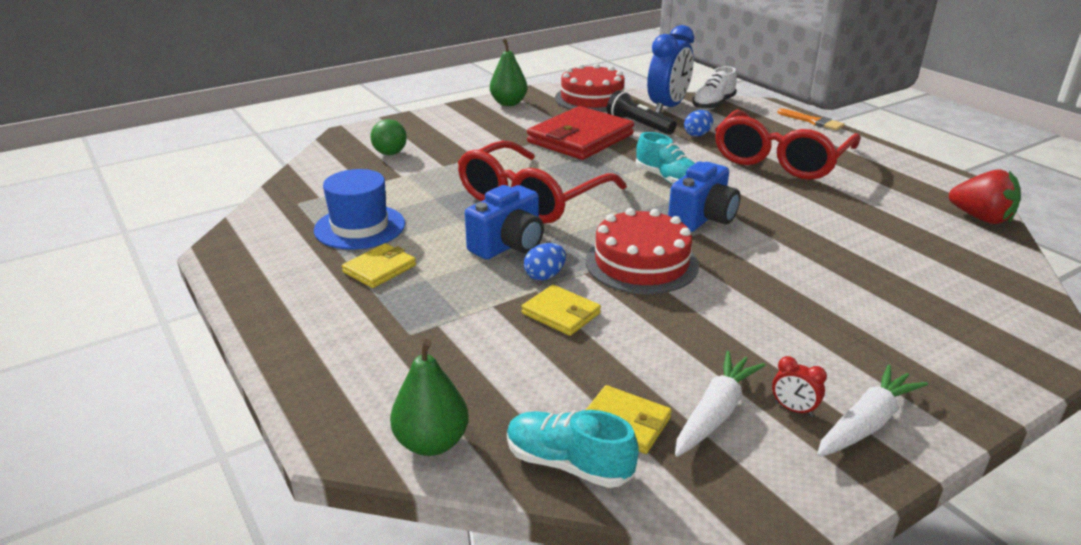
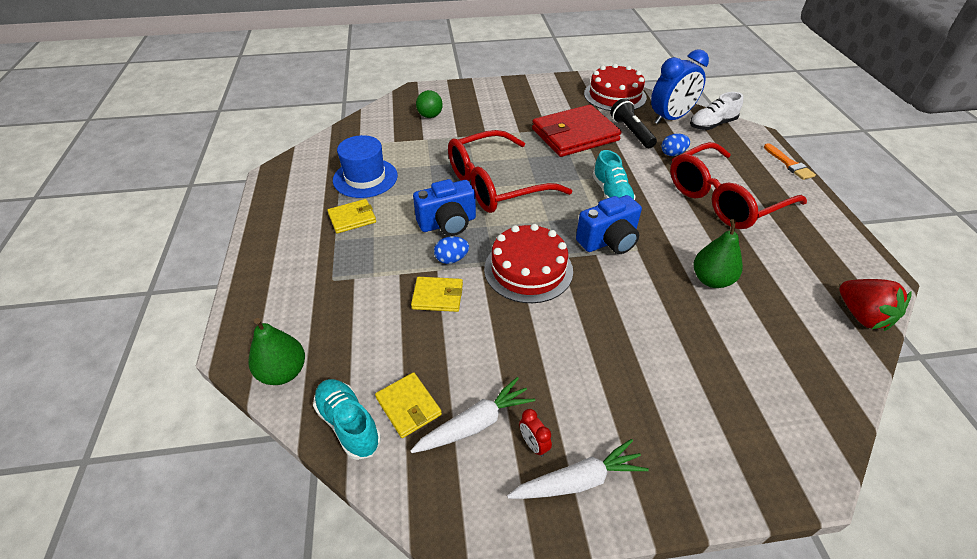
camera: 25 degrees right, 15 degrees up
(508, 103) = (547, 86): green pear -> green pear (711, 280)
(561, 313) = (437, 296): yellow wallet -> yellow wallet turned 60 degrees counterclockwise

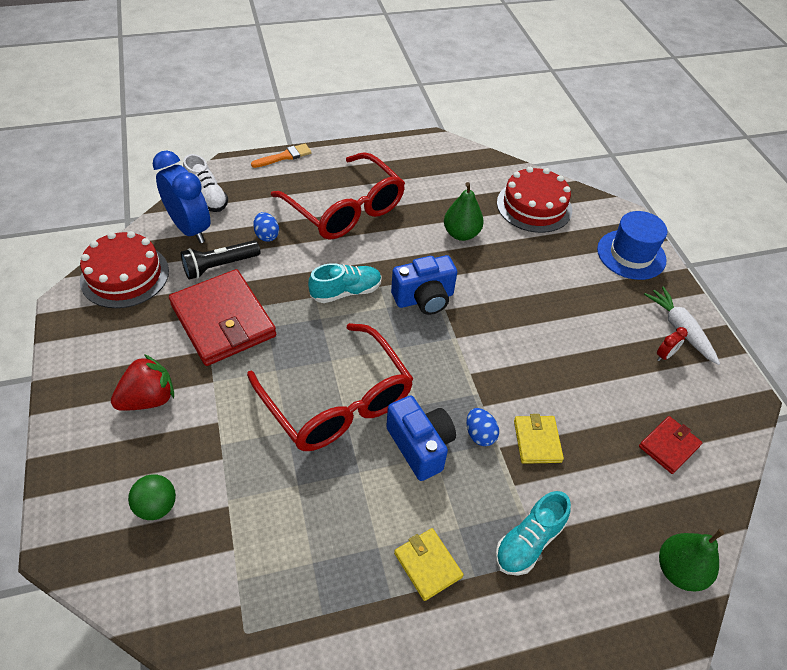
camera: 100 degrees left, 5 degrees up
(348, 424) = (705, 491): turquoise shoe -> turquoise shoe (529, 542)
(365, 178) = (334, 570): blue hat -> blue hat (631, 254)
(408, 406) = (669, 446): yellow wallet -> red wallet
(475, 424) = (664, 394): white carrot -> none
(528, 269) = (479, 363): red cake -> red cake (534, 206)
(608, 241) = (424, 299): blue camera -> blue camera turned 105 degrees clockwise
(862, 316) = (479, 161): red strawberry -> red strawberry (149, 399)

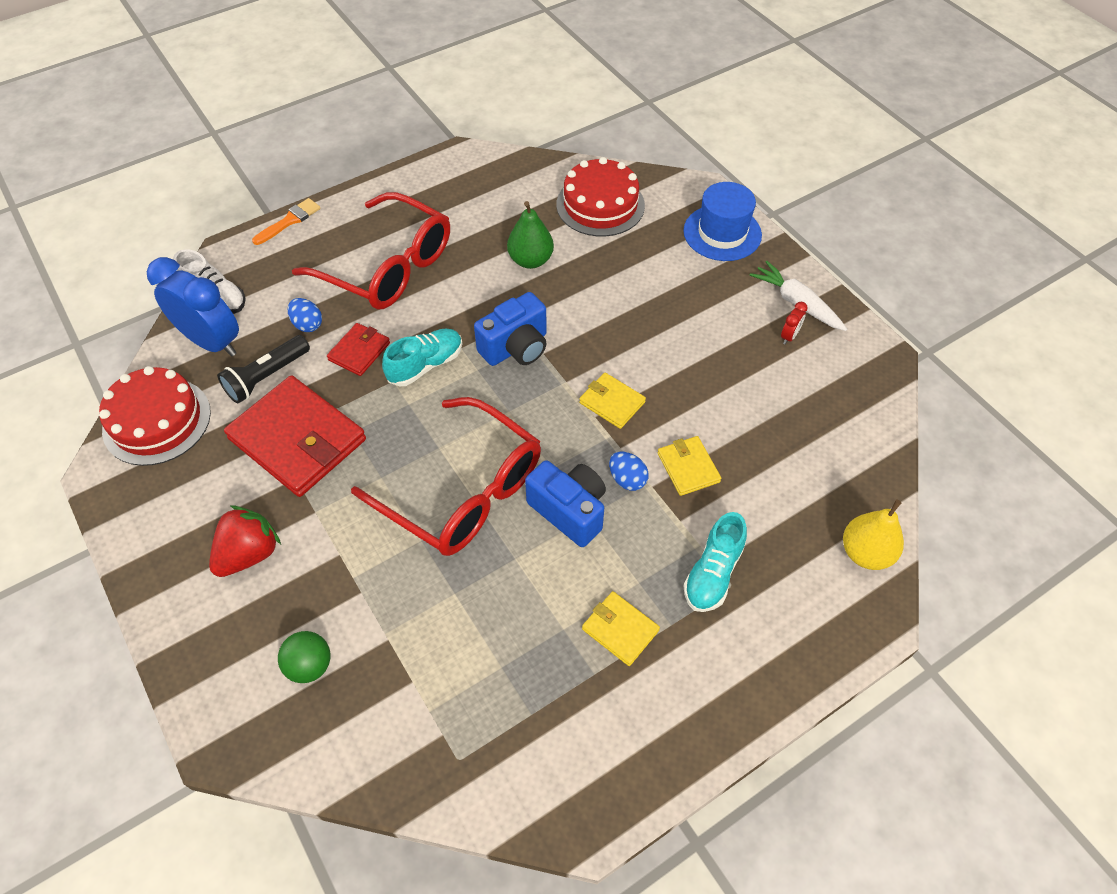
camera: 15 degrees left, 5 degrees up
(489, 366) = (612, 402): none -> yellow wallet
(669, 446) = (821, 431): red wallet -> red wallet (359, 351)
(679, 570) = (865, 553): green pear -> yellow pear

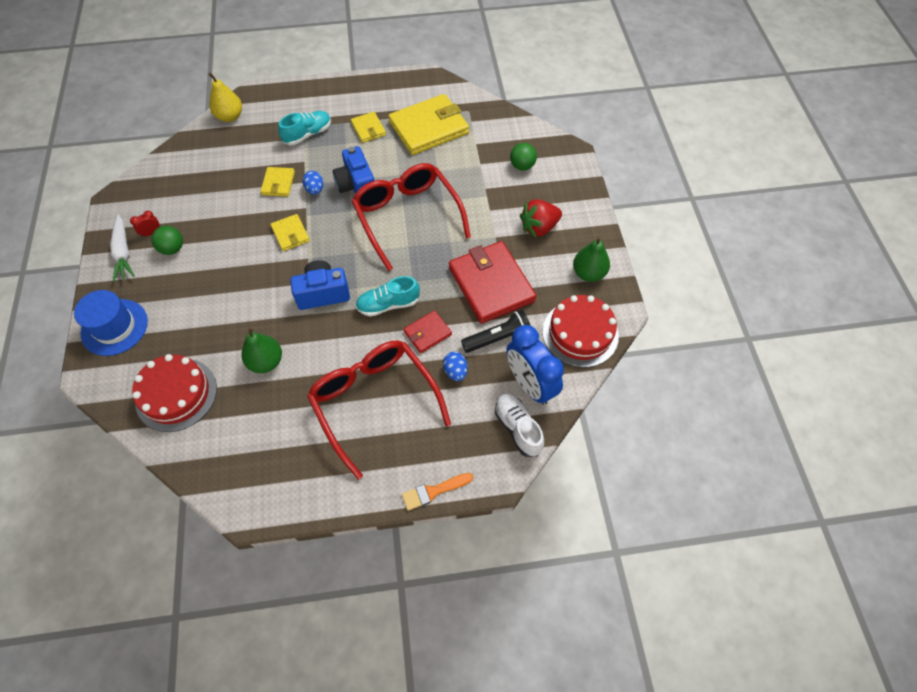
camera: 155 degrees left, 5 degrees up
(156, 508) = (588, 273): none -> green pear
(514, 680) = (429, 128): none -> yellow wallet
(744, 328) = (172, 249): none -> green ball

